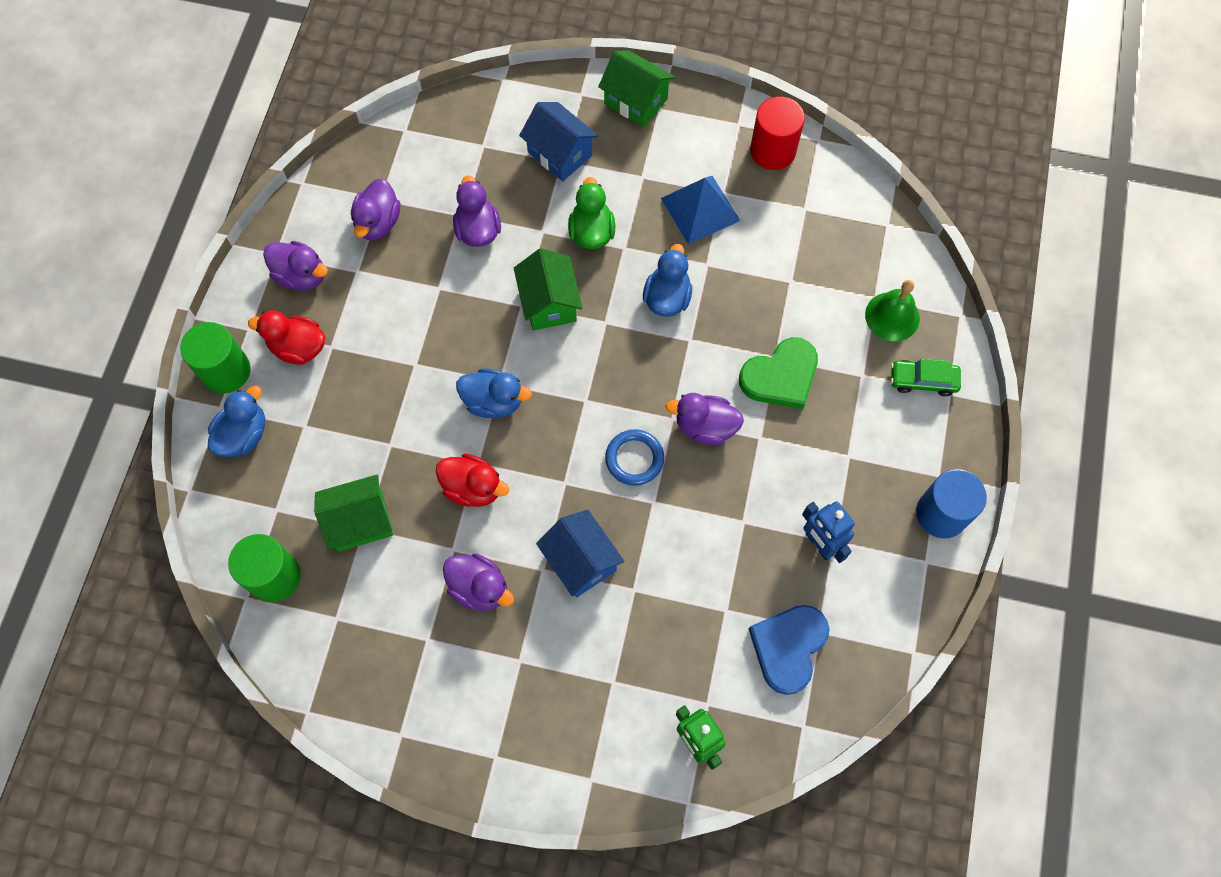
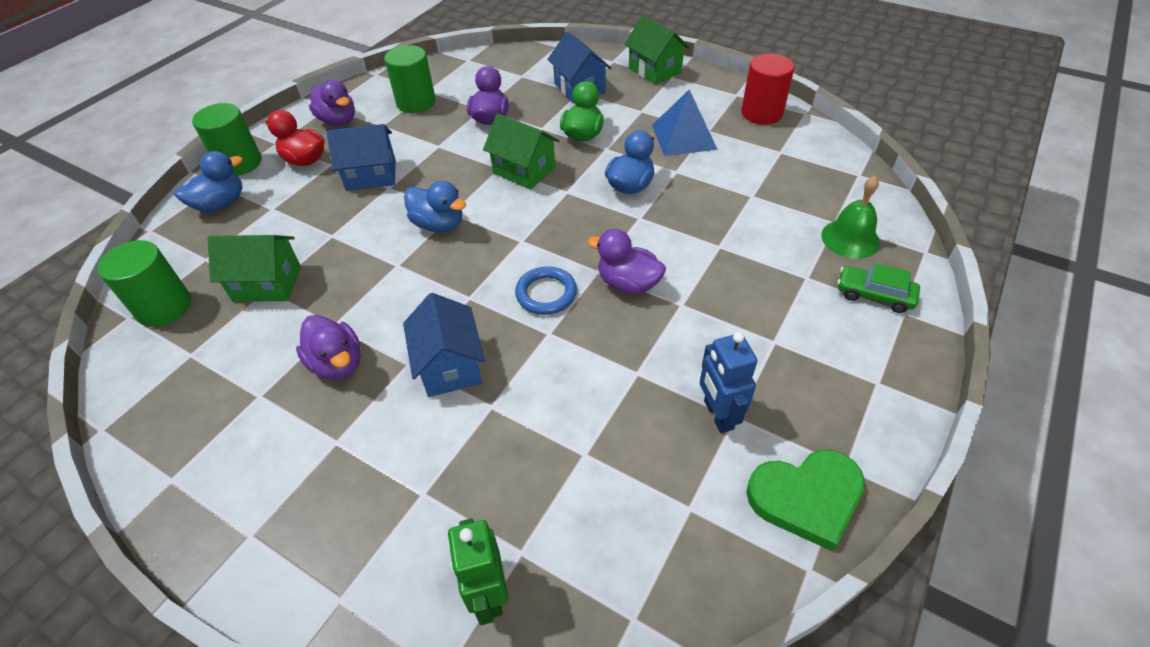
camera: 20 degrees right, 20 degrees down
(378, 222) = (416, 102): purple duck -> green cylinder
(386, 351) = (371, 175): none -> blue house
(473, 488) = (382, 282): red duck -> none
(549, 303) = (524, 170): green house -> green house turned 60 degrees counterclockwise
(780, 376) = (720, 261): green heart -> green heart (806, 498)
(788, 647) = (645, 515): blue heart -> none
(941, 514) = (875, 421): blue cylinder -> none

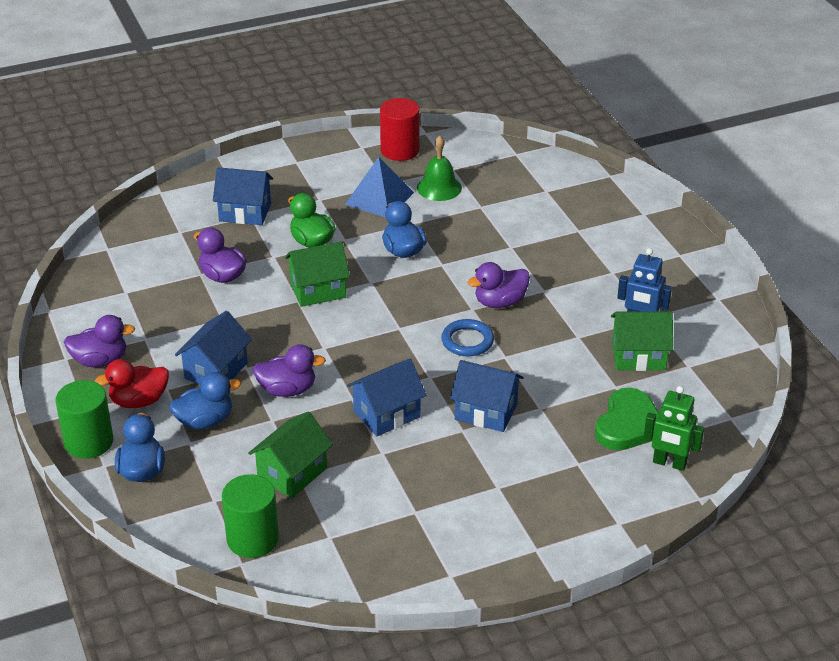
camera: 55 degrees left, 10 degrees down
(338, 363) = (425, 463): purple duck -> purple duck (287, 390)
(391, 298) = (386, 414): none -> blue house
(416, 102) = (136, 305): green cylinder -> none
(439, 224) = (330, 359): blue duck -> blue duck (205, 421)
(655, 70) = (275, 164): green house -> green house (638, 356)
(806, 498) = (721, 323): green heart -> green heart (628, 424)
(850, 238) = (566, 194): green bell -> green bell (439, 187)
(874, 295) = (620, 215): green car -> none

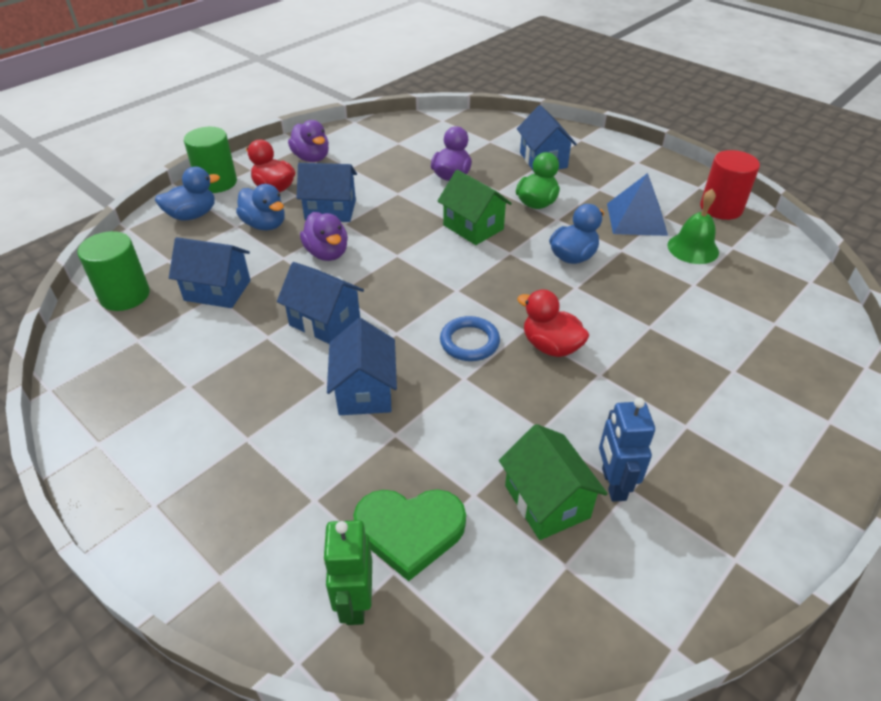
camera: 65 degrees right, 5 degrees up
(292, 473) = (217, 290): green house -> blue house
(500, 302) = (550, 346): purple duck -> red duck

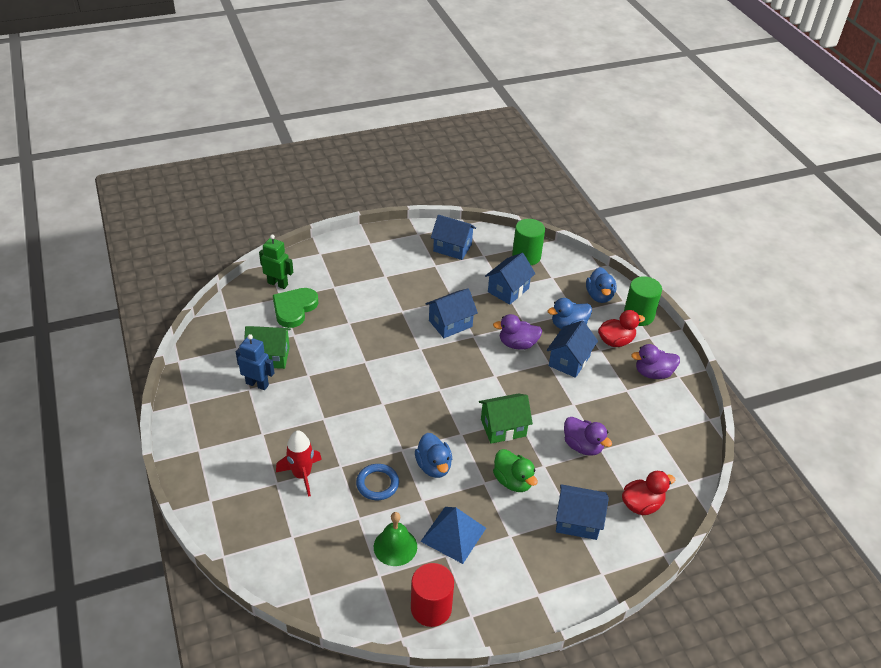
camera: 115 degrees right, 0 degrees up
(365, 391) = (385, 322): blue house -> blue house (452, 248)
(469, 342) = (390, 375): blue ring -> blue ring (377, 484)
(550, 346) = (360, 408): red duck -> red duck (641, 505)
(698, 353) = (302, 475): none -> red rocket

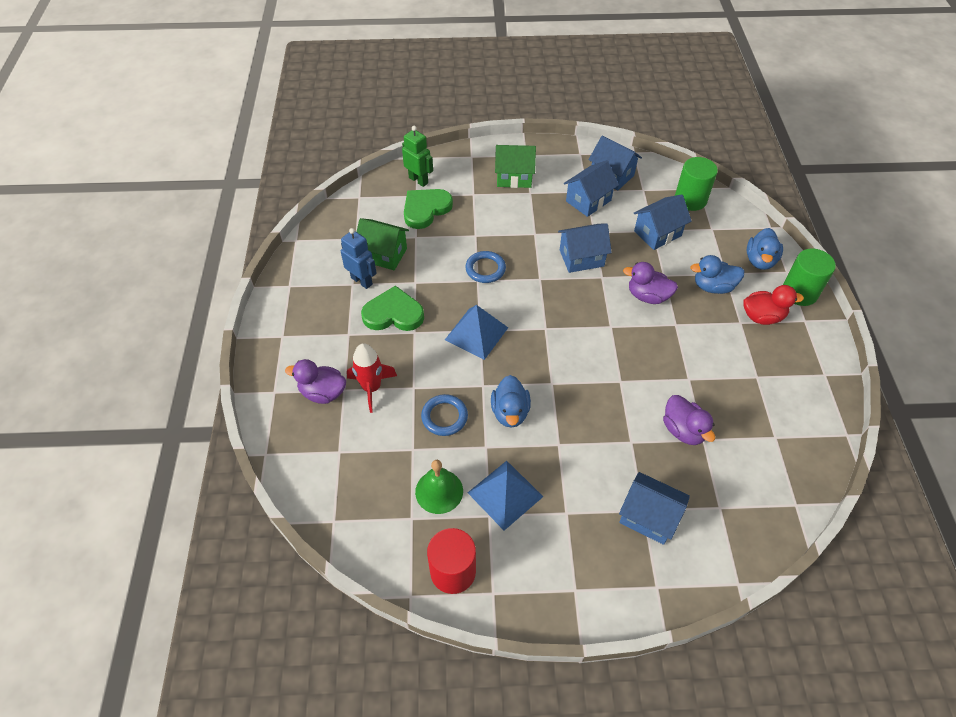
camera: 20 degrees right, 10 degrees up
(298, 406) = (393, 314): none -> green heart
(368, 350) = (485, 269): none -> blue ring
(380, 407) = (476, 333): none -> blue pyramid
(503, 428) = (600, 387): green house -> green house (514, 177)
(513, 481) = (590, 451): green duck -> none
(569, 361) = (700, 328): blue house -> blue house (588, 201)
(641, 505) = (730, 517): red duck -> none
(653, 373) = (795, 364): purple duck -> purple duck (323, 393)

